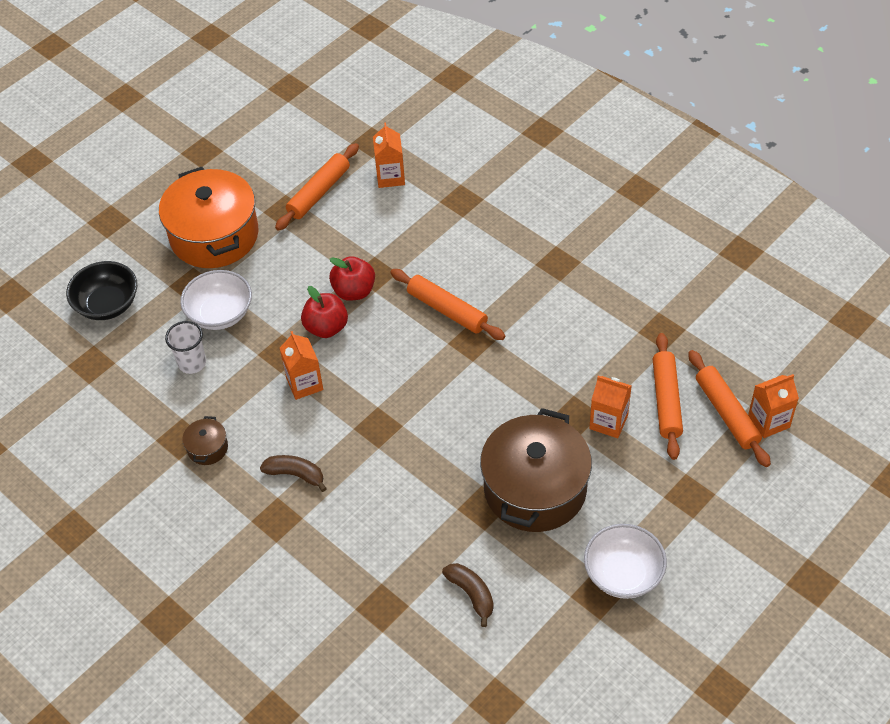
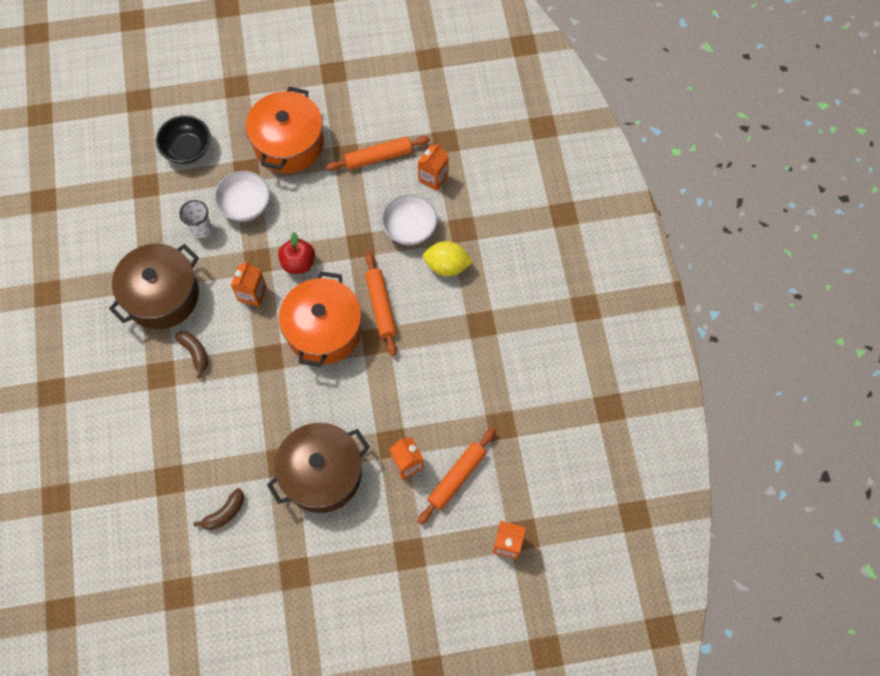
camera: 35 degrees right, 15 degrees up
(207, 448) = (162, 296): brown pot -> brown pot, size x2.42
(354, 291) = (337, 249): red apple -> none
(410, 366) = (324, 330): none -> orange pot
(471, 594) = (224, 513): brown banana -> brown banana turned 45 degrees clockwise
(477, 238) = (447, 266): none -> yellow lemon
(623, 574) = (321, 573): white bowl -> white bowl (409, 228)
(727, 413) = (486, 517): orange rolling pin -> none

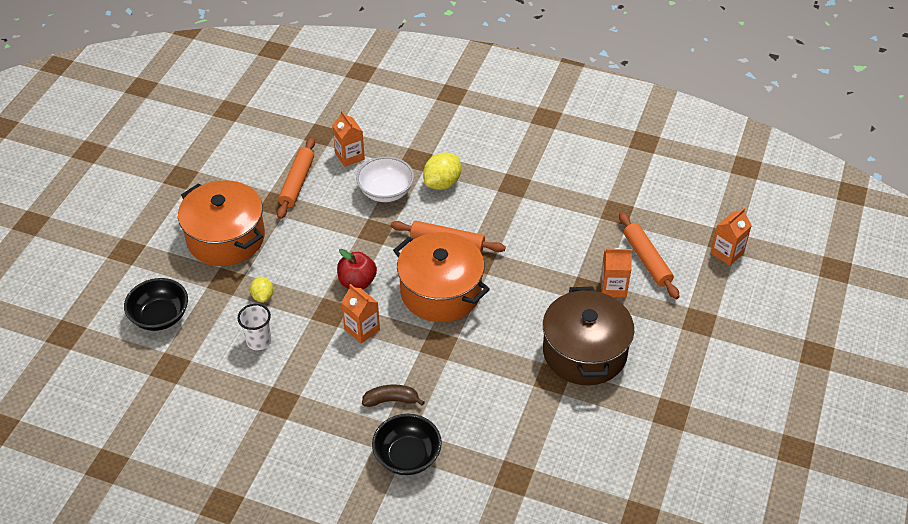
camera: 60 degrees left, 20 degrees down
(150, 393) = (407, 456): none -> black bowl
(162, 296) = (307, 403): brown pot -> none
(224, 513) = (578, 444): brown banana -> none
(245, 205) = (263, 296): white bowl -> yellow lemon

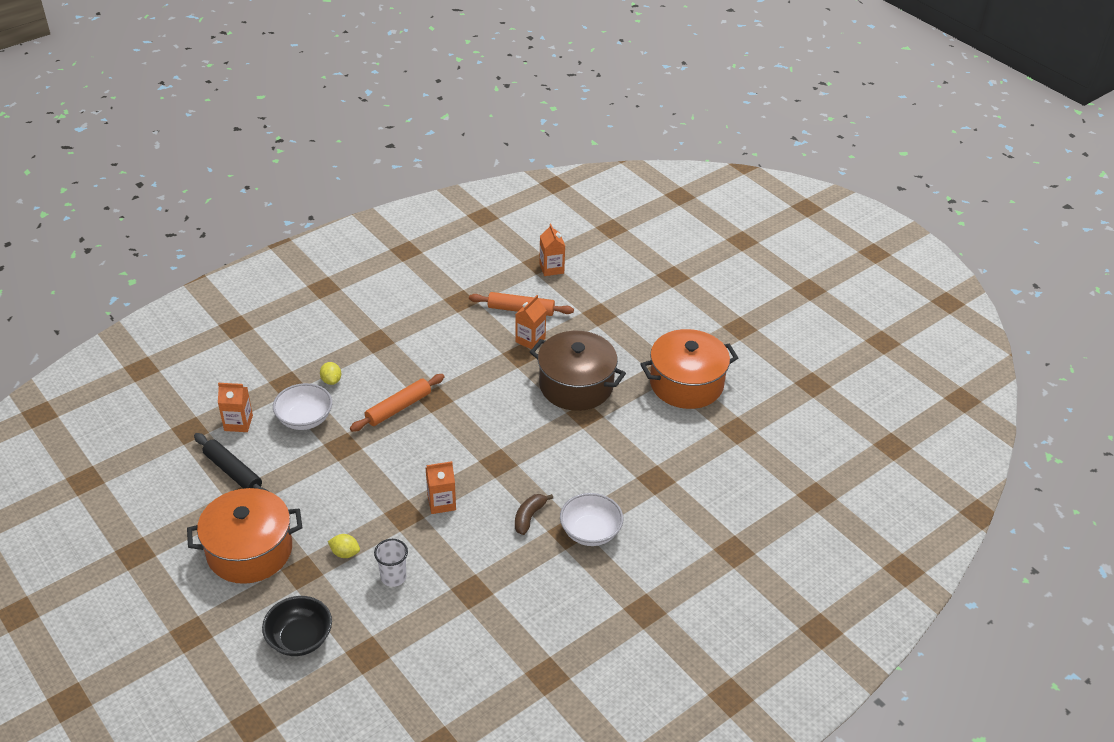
camera: 60 degrees left, 5 degrees down
(297, 183) = (233, 472): orange rolling pin -> black rolling pin
(357, 282) = (388, 483): red apple -> none
(407, 456) = (590, 532): black bowl -> white bowl
(440, 292) = (446, 436): orange pot -> orange pot (686, 384)
(442, 183) = (331, 380): yellow lemon -> yellow lemon, size x0.60

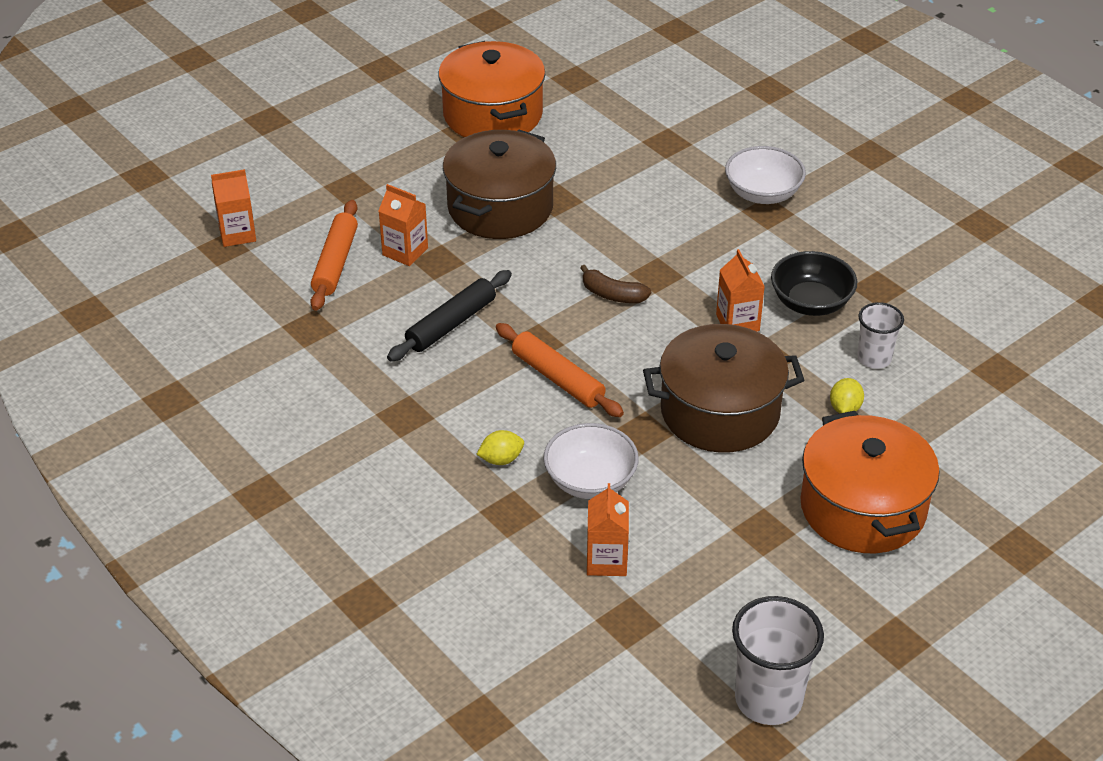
camera: 90 degrees left, 0 degrees up
(113, 486) = (768, 699): none -> white cup
(233, 472) = (713, 550): black rolling pin -> black rolling pin (451, 324)
(300, 638) = (995, 436): black bowl -> black bowl (811, 302)
(354, 485) = (720, 412): none -> brown pot
(529, 517) = (748, 244): brown banana -> brown banana (612, 295)

